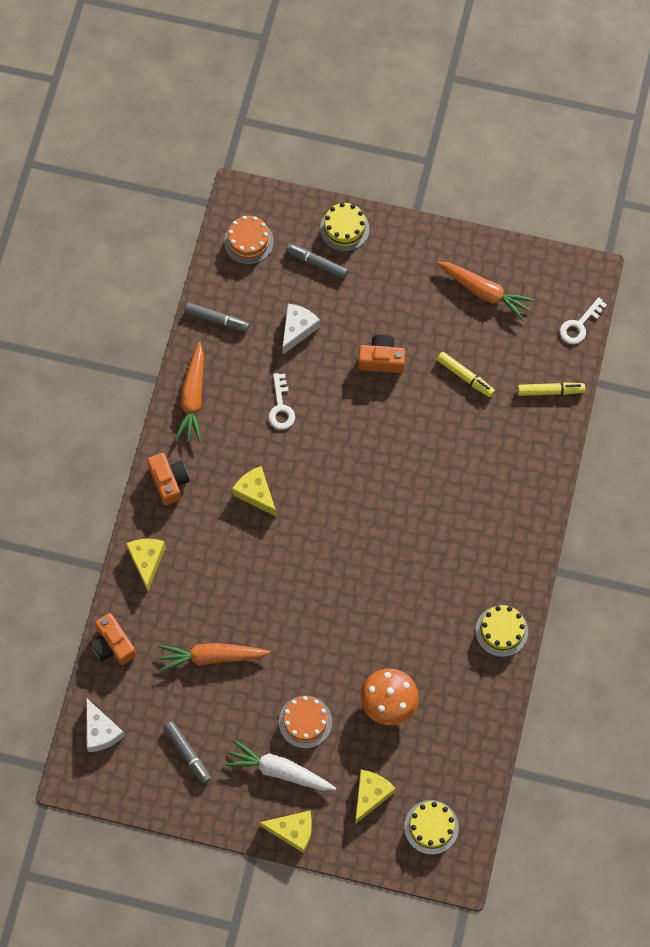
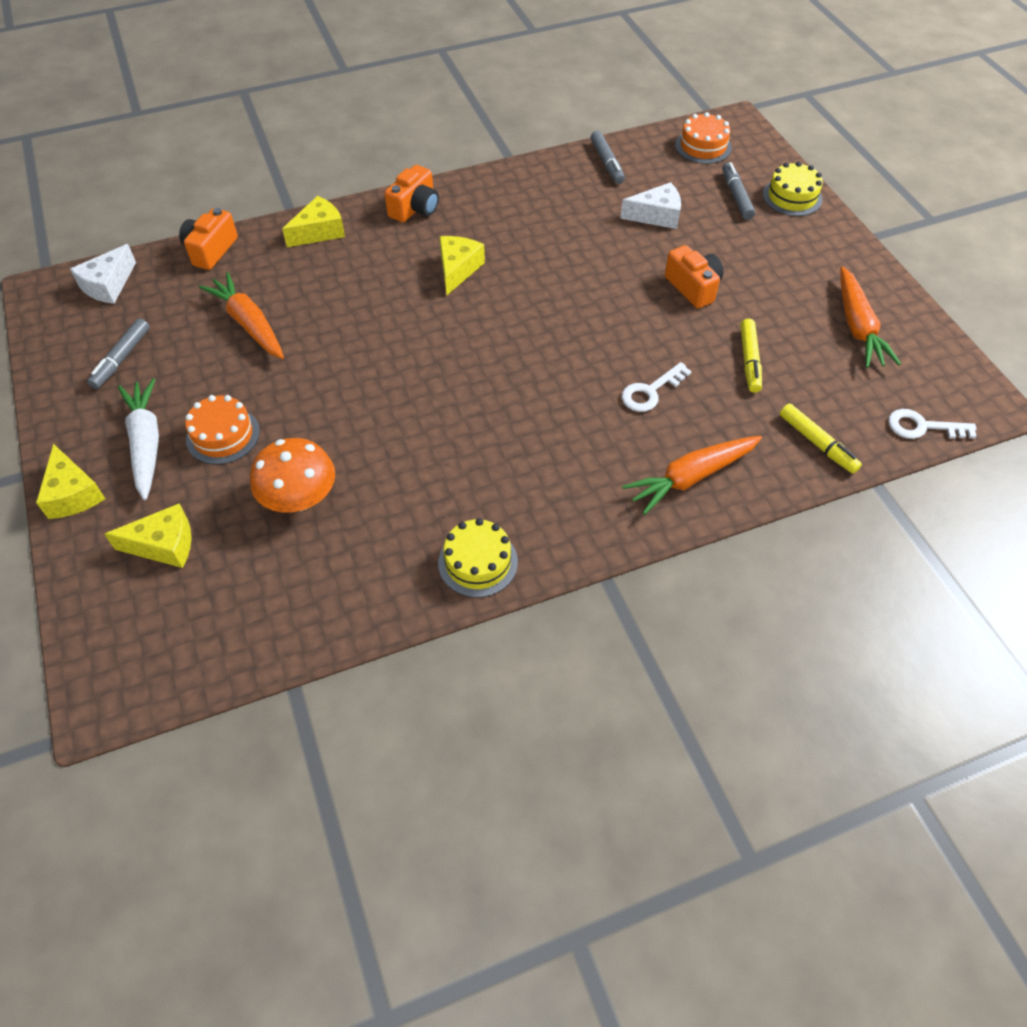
camera: 55 degrees right, 15 degrees down
(193, 398) = (514, 184): orange carrot -> orange carrot (690, 478)
(281, 407) = (565, 243): white key -> white key (650, 391)
(431, 827) = (154, 633): yellow cake -> none

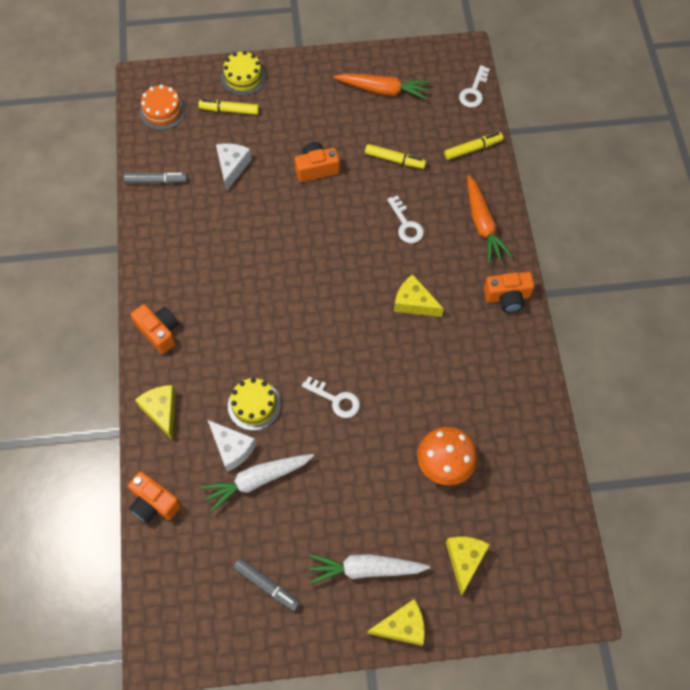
camera: 75 degrees left, 10 degrees up
(108, 285) = (170, 595): white cheese -> white cheese (232, 448)
(223, 435) = (372, 511): orange cake -> none
(248, 324) = (257, 480): orange carrot -> white carrot
(367, 371) = (336, 400): none -> white key
(457, 269) = (245, 315): yellow cheese -> yellow cheese (414, 303)
(478, 562) = (520, 361): yellow cake -> yellow cake (254, 405)
(579, 528) = (507, 297): none -> orange camera
(736, 196) = (229, 110): grey marker -> yellow marker

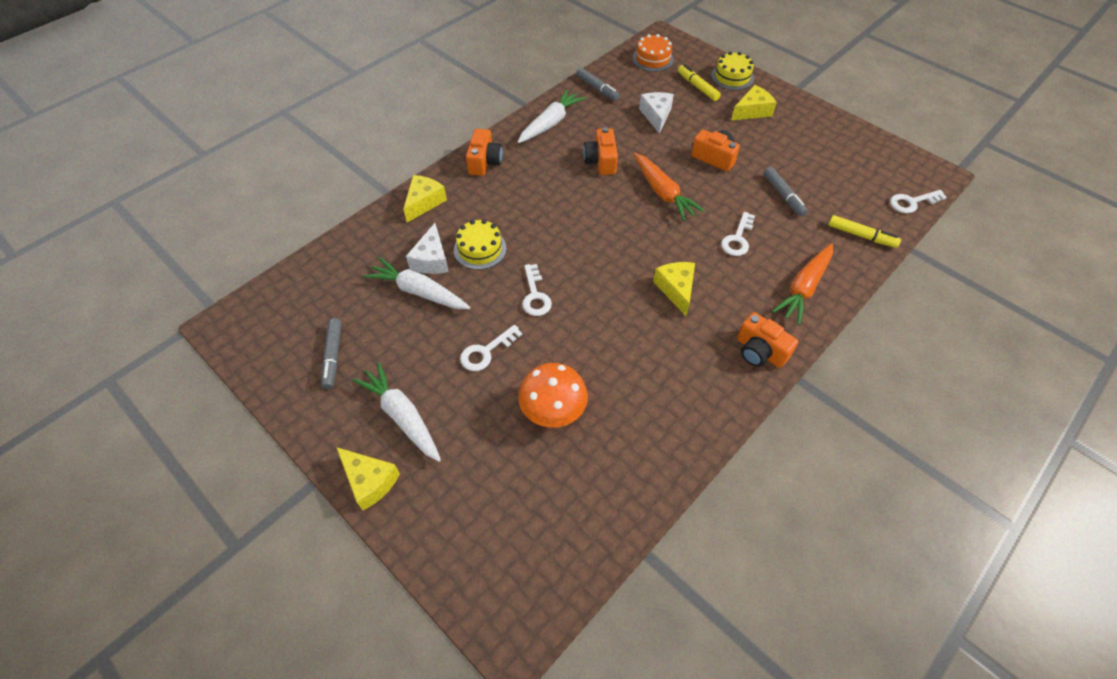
camera: 50 degrees right, 10 degrees down
(154, 503) = (347, 245): orange camera -> orange camera (601, 161)
(162, 248) = (550, 123): none -> white carrot
(232, 167) = (656, 116): white cheese -> white cheese turned 60 degrees counterclockwise
(357, 471) = (486, 352): none -> white key
(383, 90) = (831, 151): orange carrot -> orange carrot (663, 193)
(395, 160) = (783, 195): yellow marker -> grey marker
(464, 560) = (474, 490): yellow cheese -> yellow cheese (752, 111)

